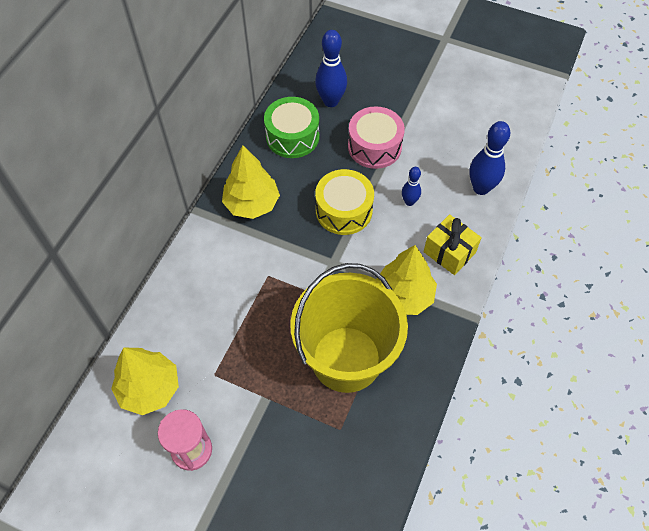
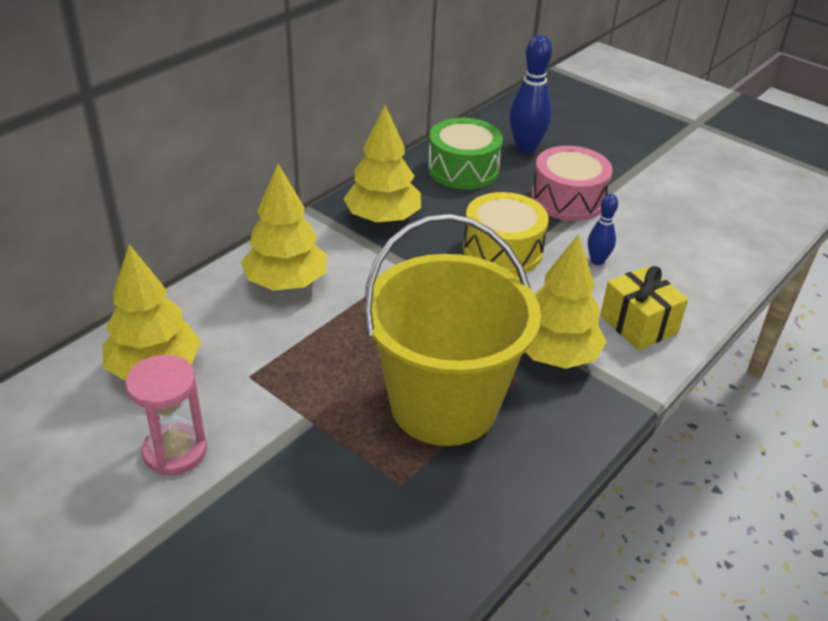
camera: 15 degrees right, 20 degrees down
(207, 285) = (286, 283): none -> yellow tree
(481, 188) = (705, 268): blue bowling pin -> none

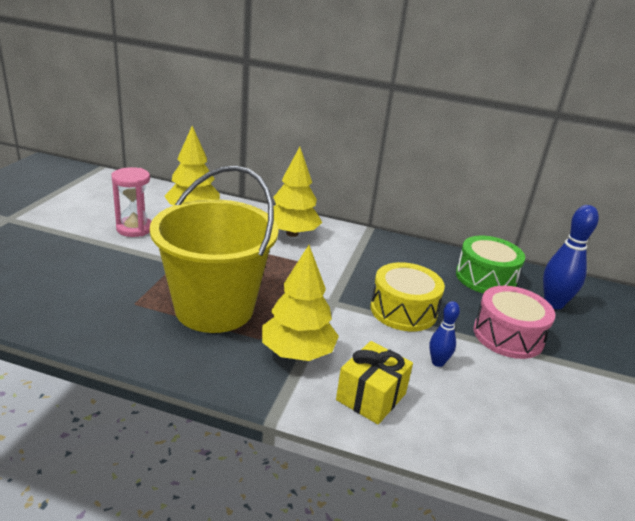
camera: 65 degrees right, 10 degrees down
(383, 218) = (389, 255): yellow tree -> none

